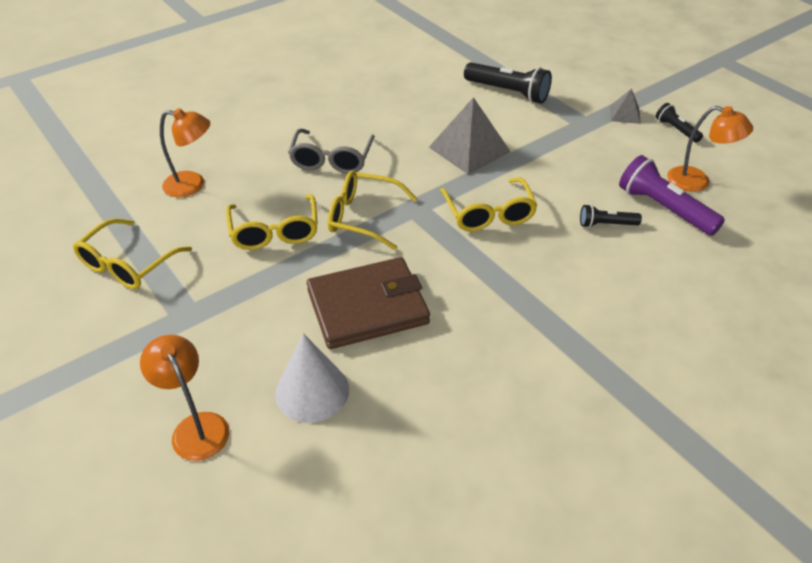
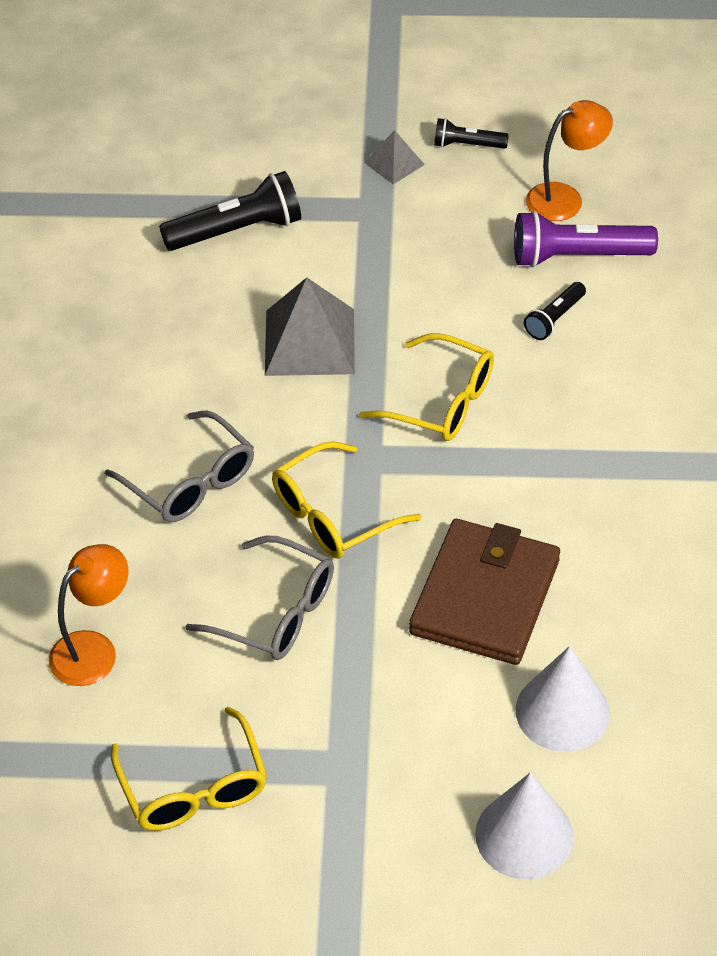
camera: 50 degrees left, 5 degrees up
(196, 427) = (524, 835): orange lamp -> white cone
(274, 231) = (275, 612): yellow glasses -> grey glasses

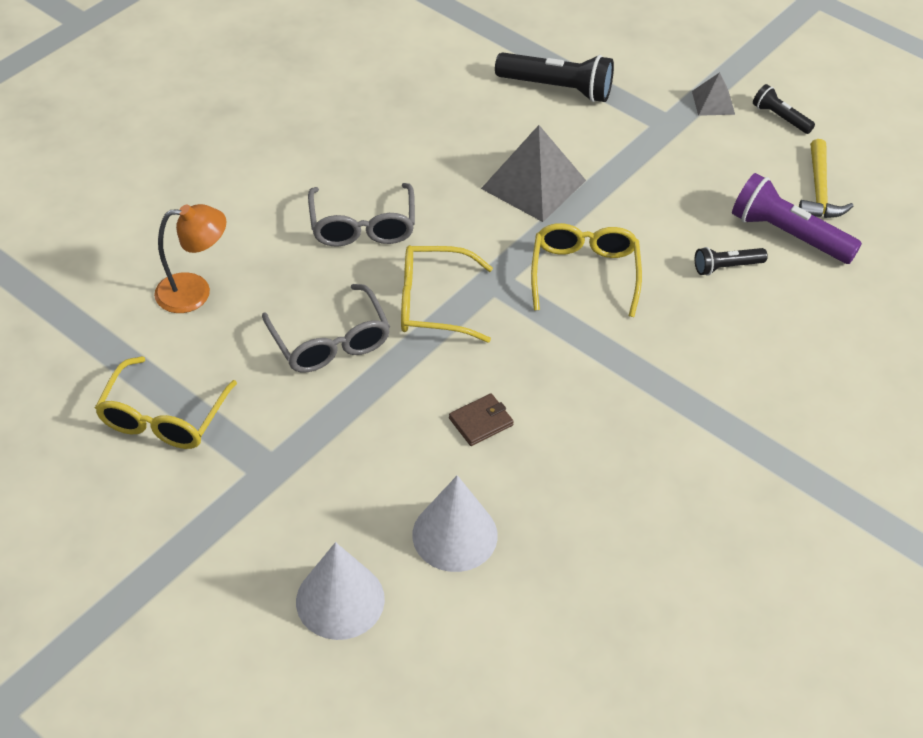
camera: 35 degrees right, 0 degrees up
(440, 401) = (584, 274): yellow glasses -> yellow glasses turned 150 degrees counterclockwise
(485, 597) = (481, 422): brown wallet -> brown wallet, size x0.41
(565, 198) = (819, 191): orange lamp -> yellow hammer

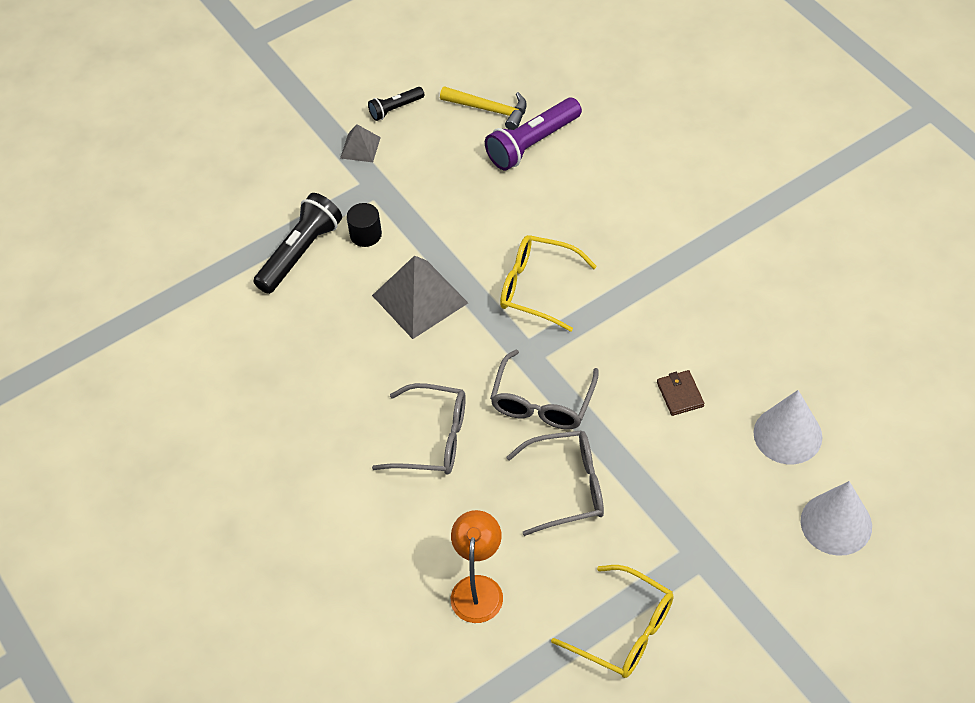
camera: 70 degrees left, 5 degrees up
(434, 303) = (542, 402): yellow glasses -> grey glasses
(600, 129) = (365, 234): none -> black cylinder
(726, 267) = (556, 192): black flashlight -> none

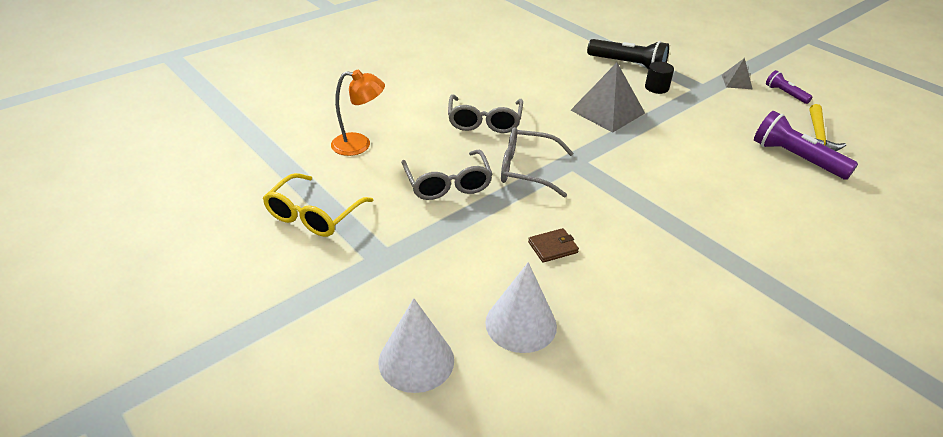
camera: 80 degrees right, 15 degrees down
(395, 109) = (785, 94): black flashlight -> purple flashlight
(538, 288) = (641, 165): yellow glasses -> none

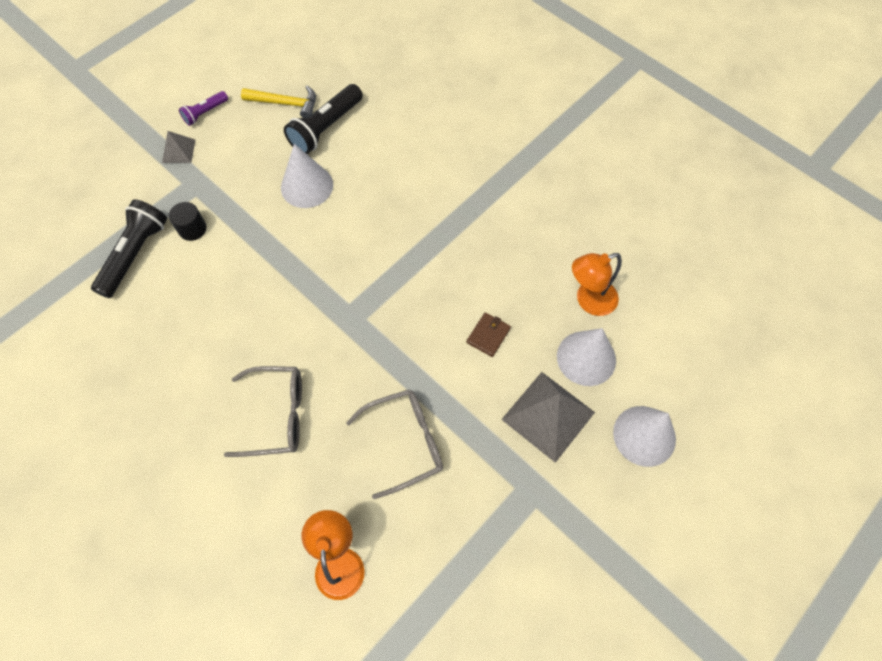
camera: 95 degrees left, 25 degrees up
(314, 215) = (480, 580): yellow glasses -> none
(527, 170) = (370, 362): grey glasses -> none
(552, 247) = (488, 335): brown wallet -> brown wallet turned 60 degrees clockwise
(599, 340) = (588, 301): none -> orange lamp
(607, 111) = (248, 282): grey pyramid -> grey pyramid (548, 416)
(717, 144) = (307, 186): none -> white cone
(796, 158) = (326, 128): purple flashlight -> black flashlight

